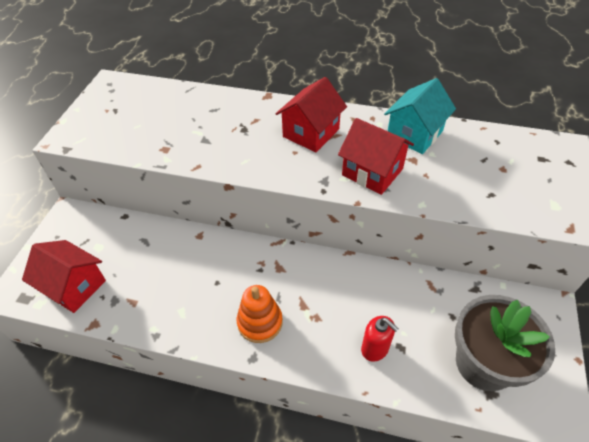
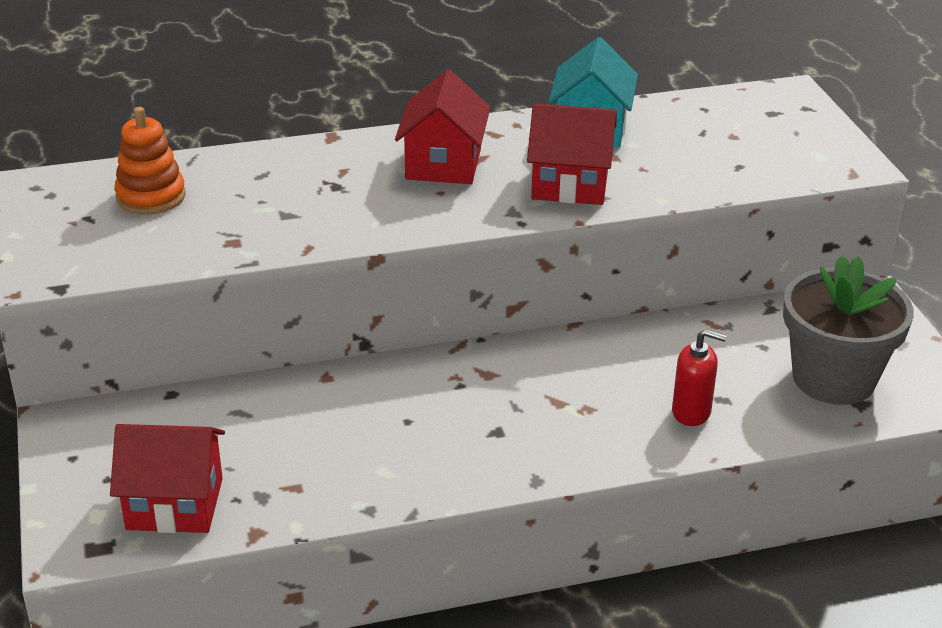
camera: 30 degrees left, 15 degrees down
(260, 322) = (512, 441): orange stacking toy -> orange stacking toy (151, 197)

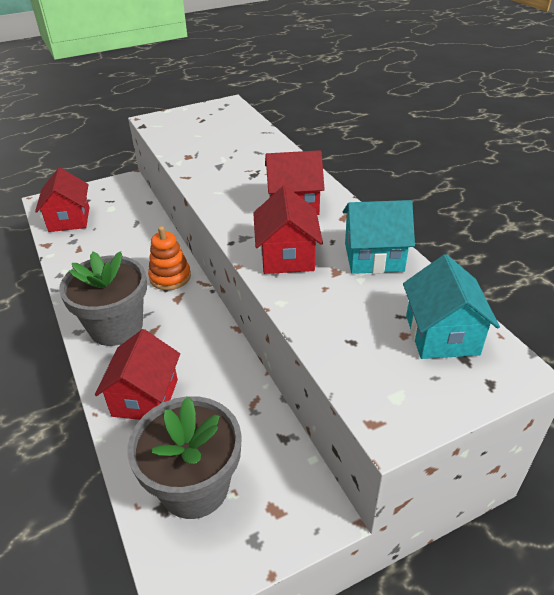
camera: 80 degrees right, 5 degrees up
(151, 197) = (226, 129): orange stacking toy -> orange stacking toy (170, 277)
(537, 438) = (116, 327): none -> grey flower pot
(691, 412) = (145, 397): red soap dispenser -> red house
(737, 116) = (442, 335): none -> turquoise house

